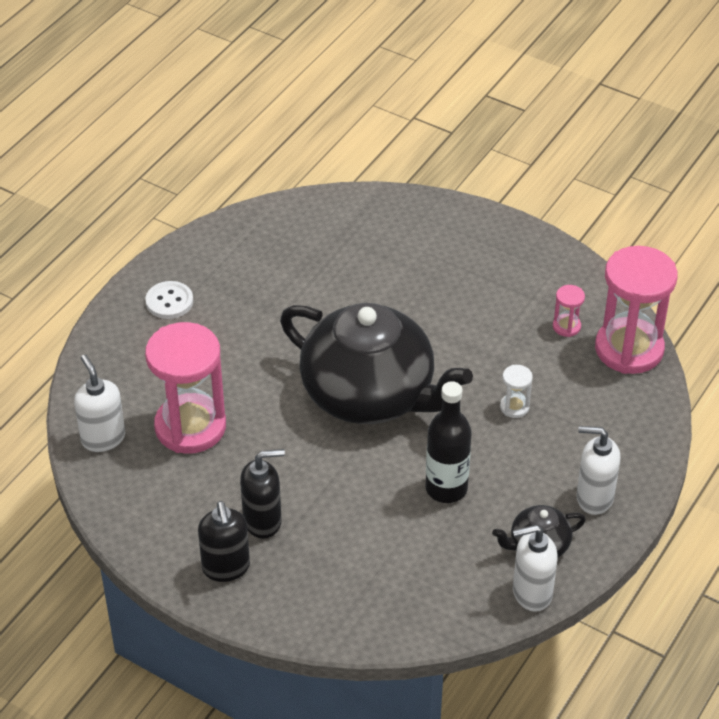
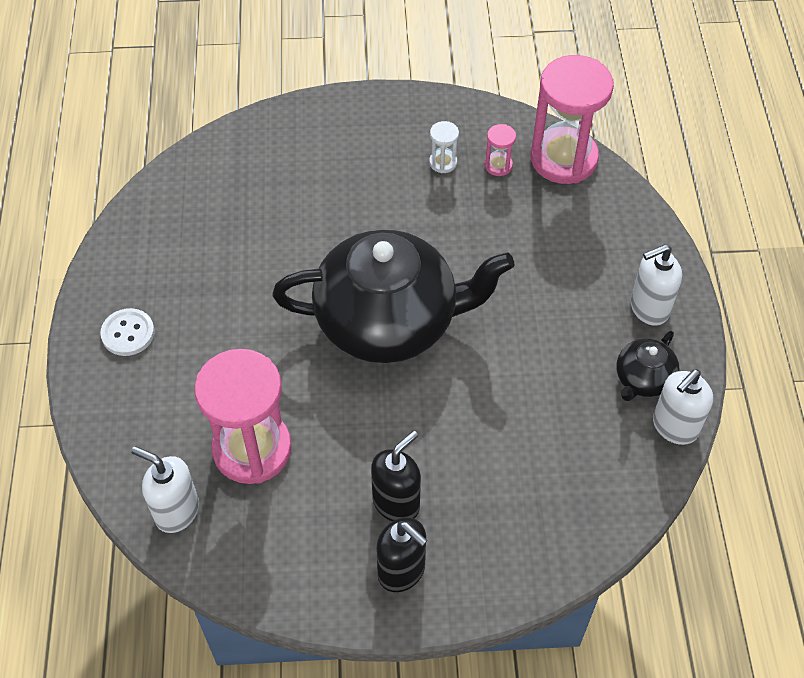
camera: 35 degrees left, 10 degrees up
(446, 488) = (526, 372): black bottle -> none
(514, 407) = (518, 263): white hourglass -> white hourglass (443, 162)

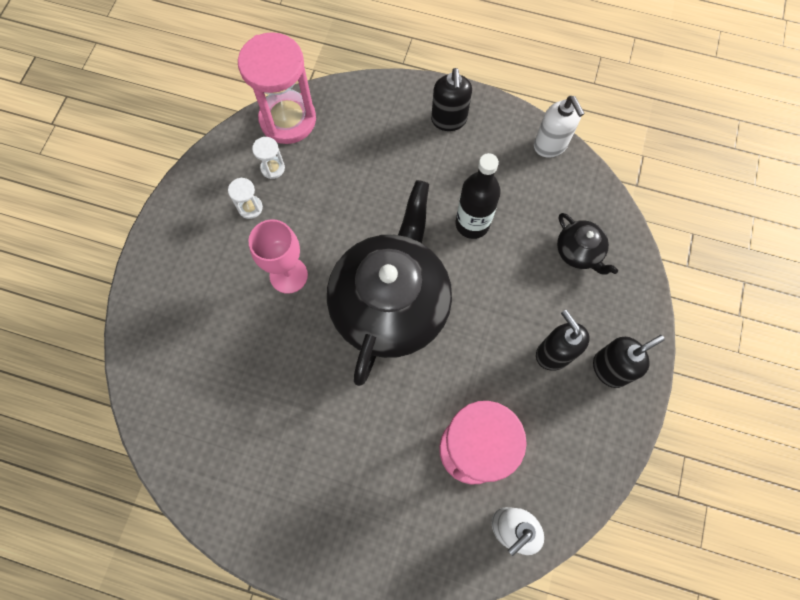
camera: 70 degrees left, 15 degrees up
(128, 333) = (319, 526): white button -> none
(382, 220) = (288, 275): none -> pink goblet
(498, 165) = (273, 168): pink hourglass -> white hourglass
(523, 372) = (472, 224): none -> black bottle
(643, 379) = (506, 148): black teapot -> black teapot (579, 252)
(648, 308) = (449, 120): white soap dispenser -> black soap dispenser

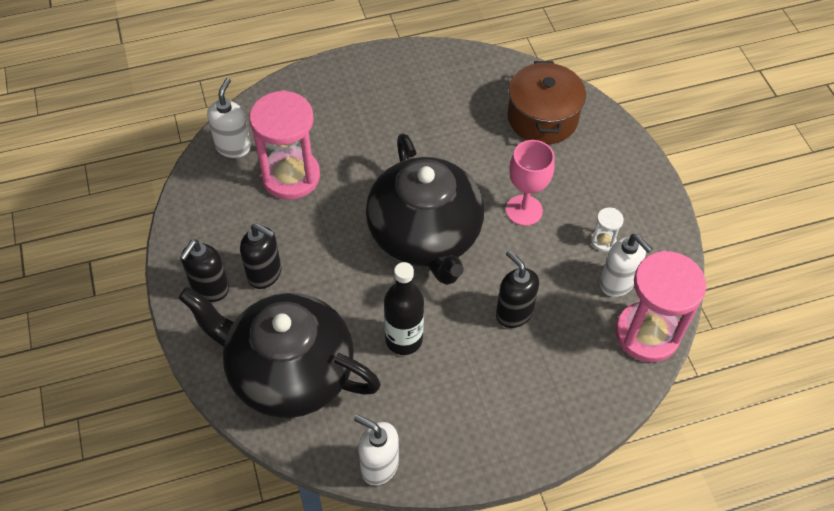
camera: 145 degrees right, 15 degrees down
(187, 361) = (542, 118): none -> brown pot
(273, 168) = (617, 283): white hourglass -> white soap dispenser
(449, 120) = (499, 429): black soap dispenser -> black soap dispenser (513, 313)
(579, 252) = (289, 372): black teapot -> black teapot, size x2.34

